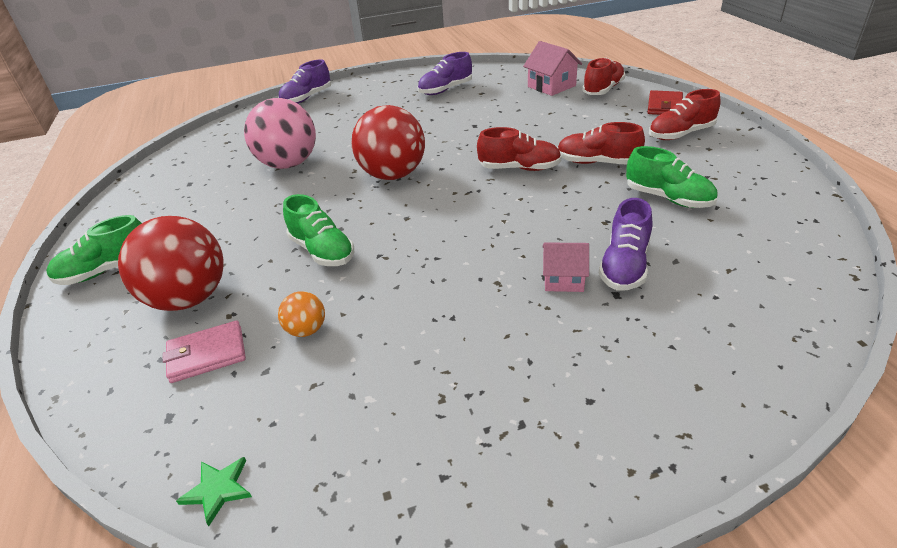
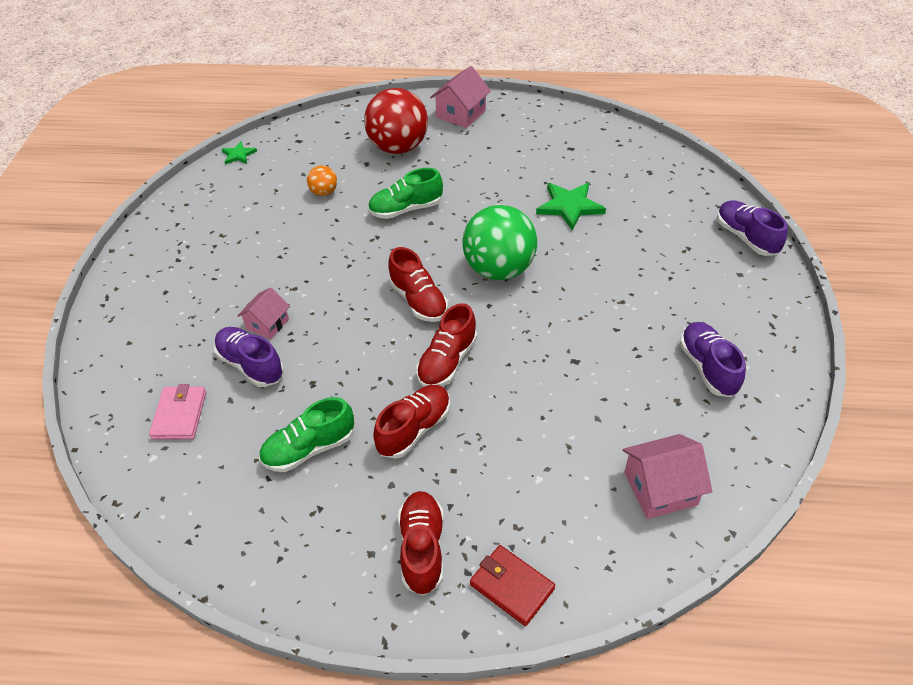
camera: 110 degrees right, 10 degrees up
(107, 270) = (461, 114): green shoe -> pink house
(207, 354) = (336, 153): pink wallet -> pink wallet (179, 415)
(288, 164) = (569, 206): pink ball -> green star
(393, 175) = (499, 269): red ball -> green ball
(603, 90) = (613, 545): red shoe -> red shoe (418, 300)

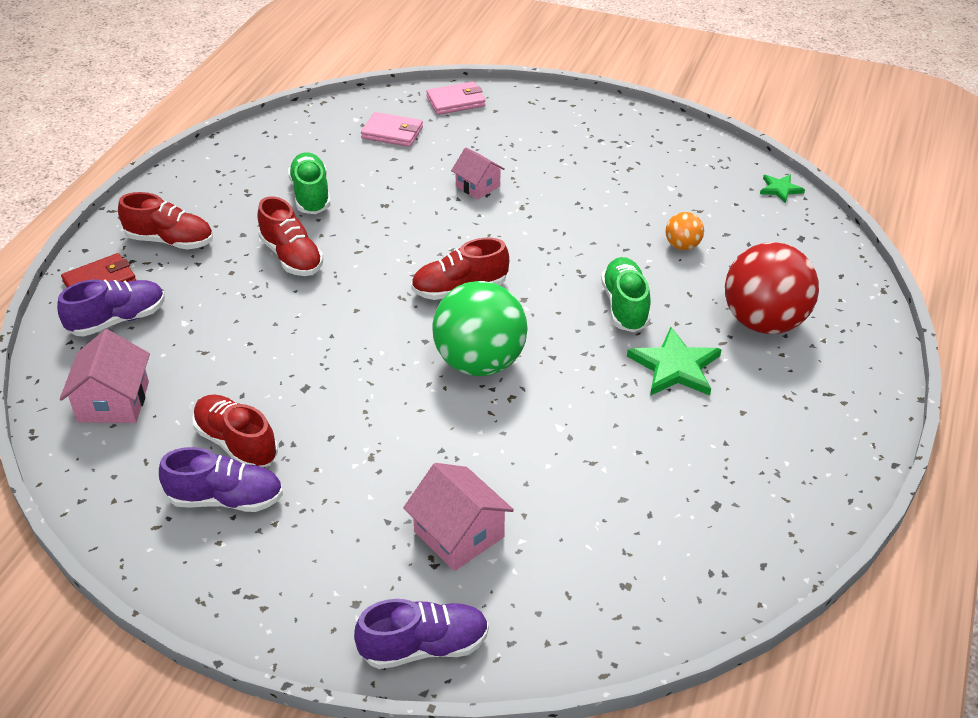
camera: 105 degrees right, 5 degrees down
(111, 378) = (456, 101): none -> pink wallet
(251, 365) = (428, 172): purple shoe -> purple shoe (118, 320)
(447, 362) = (360, 293): red shoe -> red shoe (236, 443)
(461, 114) = (839, 401): pink house -> pink house (459, 534)
(569, 206) = (574, 462): green star -> green star (675, 367)

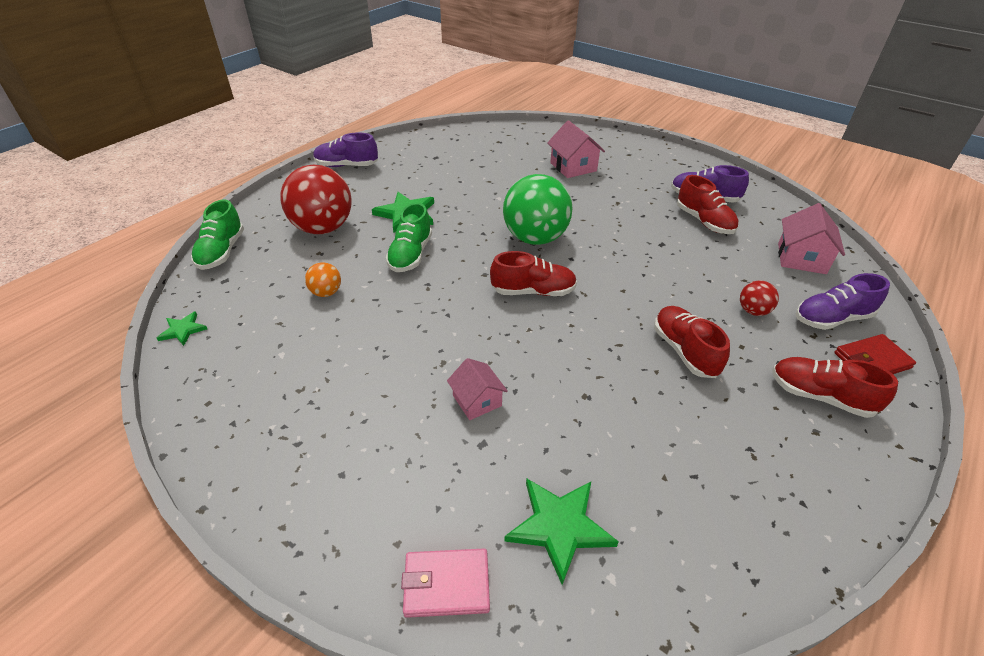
camera: 165 degrees left, 0 degrees up
(207, 312) = (753, 311): none -> red ball
(311, 195) = (671, 429): green shoe -> green shoe (222, 252)
(392, 133) = (559, 527): pink wallet -> green star
(424, 647) = (598, 139): purple shoe -> purple shoe (346, 166)

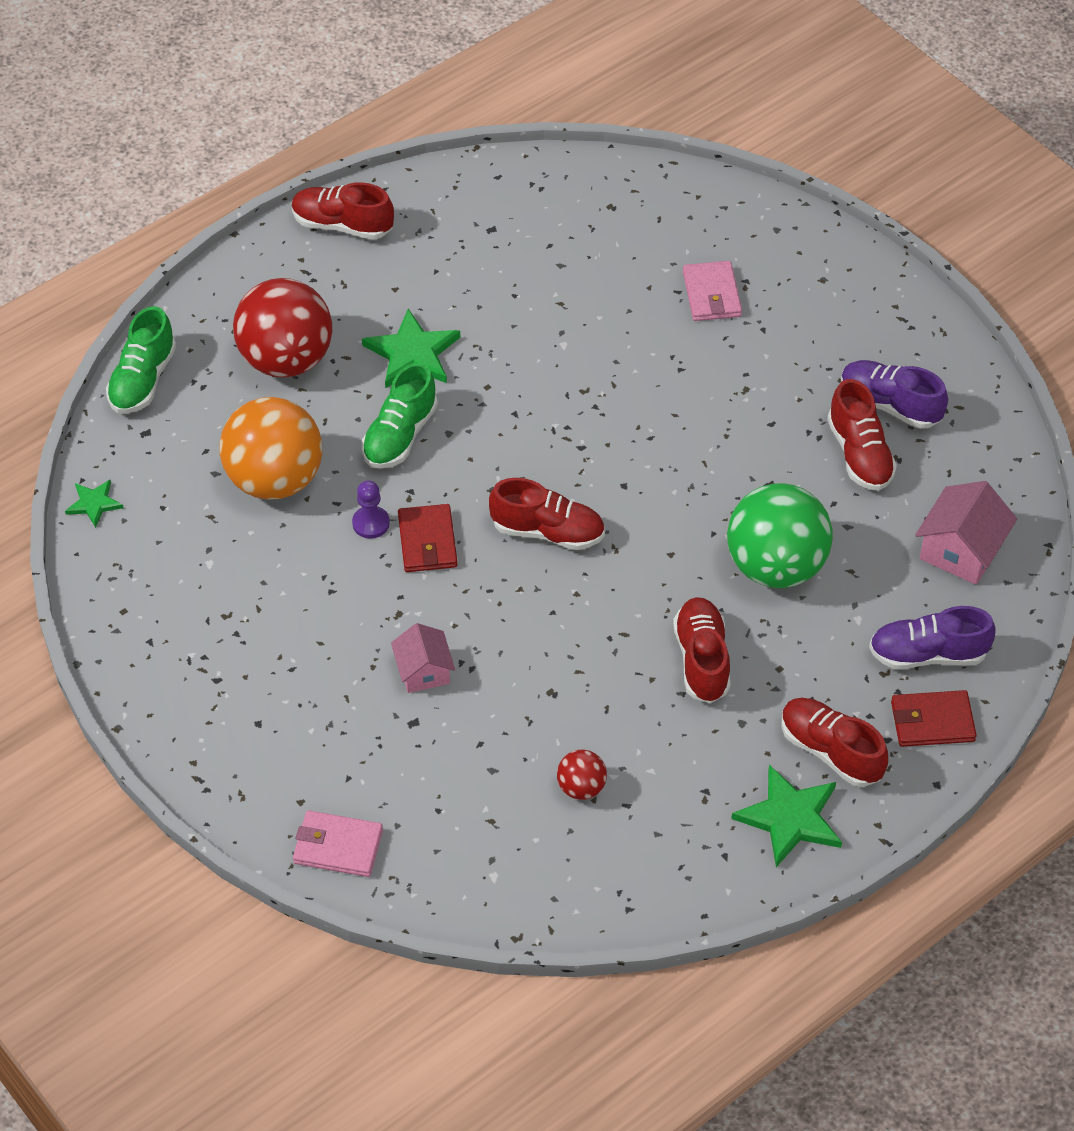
camera: 15 degrees right, 10 degrees up
(326, 292) = (275, 479): orange ball -> orange ball, size x2.21
(346, 166) = (342, 225): purple shoe -> red shoe
(404, 307) = (371, 523): none -> purple pawn
(450, 311) = (427, 541): none -> red wallet
(535, 238) = (587, 438): green ball -> green ball (775, 566)
(559, 527) = (463, 822): green star -> green star (790, 818)
(573, 167) = (712, 294): pink house -> pink wallet
(753, 311) = (828, 621): red ball -> red ball (581, 787)

